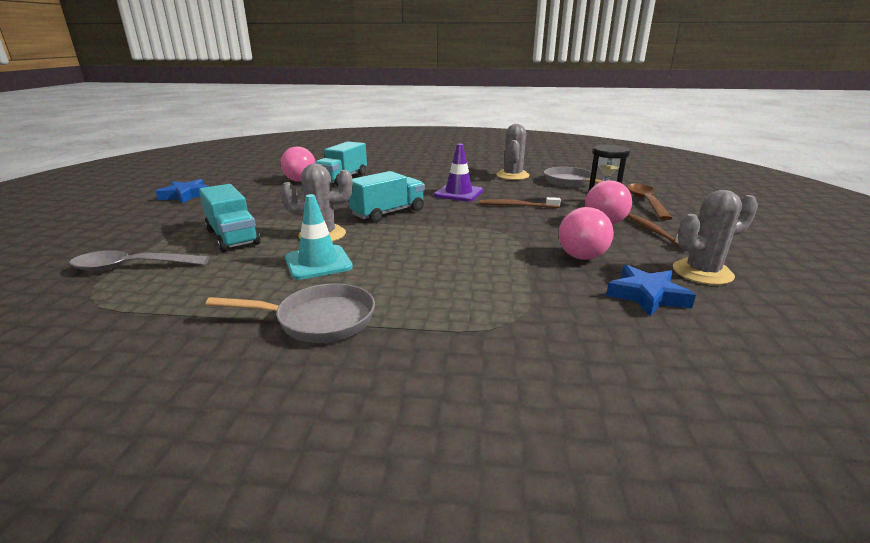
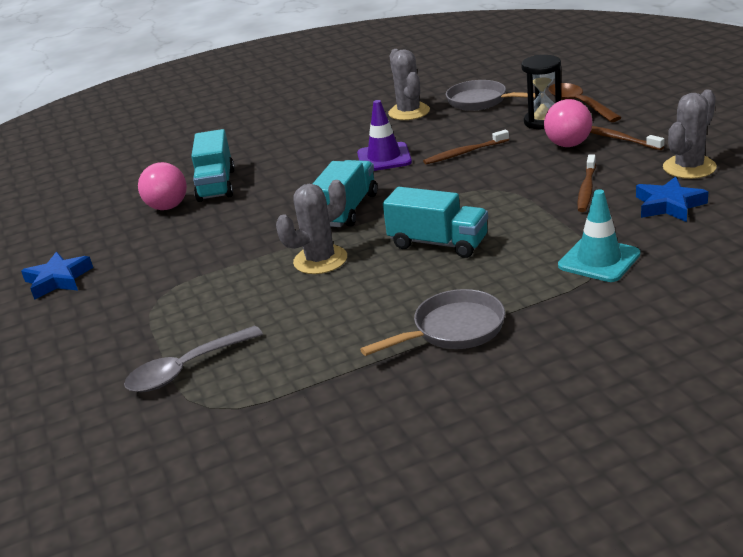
camera: 25 degrees left, 5 degrees up
(232, 237) = (229, 300): turquoise truck -> turquoise truck (438, 243)
(318, 263) = (367, 287): turquoise traffic cone -> turquoise traffic cone (599, 260)
(581, 257) = (586, 189): pink ball -> brown toothbrush

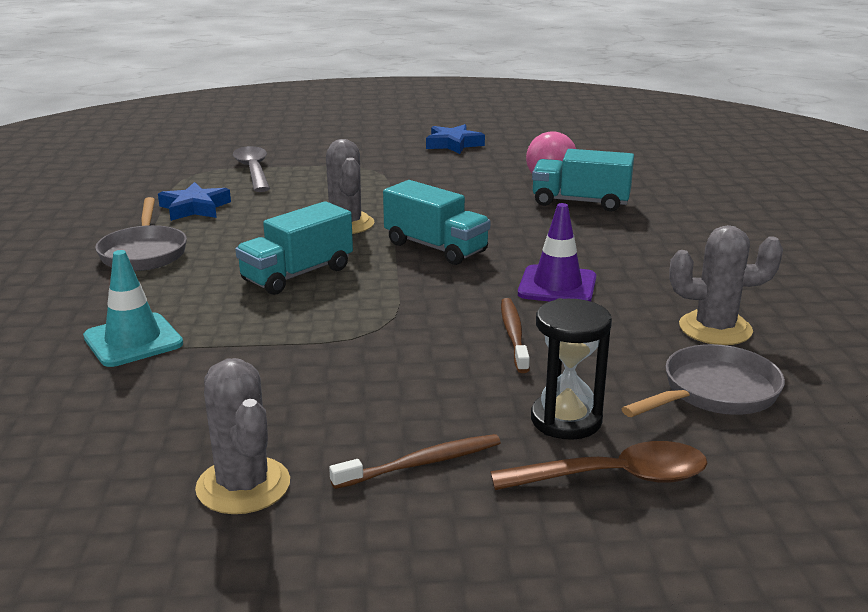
camera: 105 degrees right, 5 degrees down
(568, 145) = (451, 414): pink ball -> none
(586, 189) = (296, 384): brown toothbrush -> none
(669, 205) = (170, 424): blue star -> blue star (194, 208)

